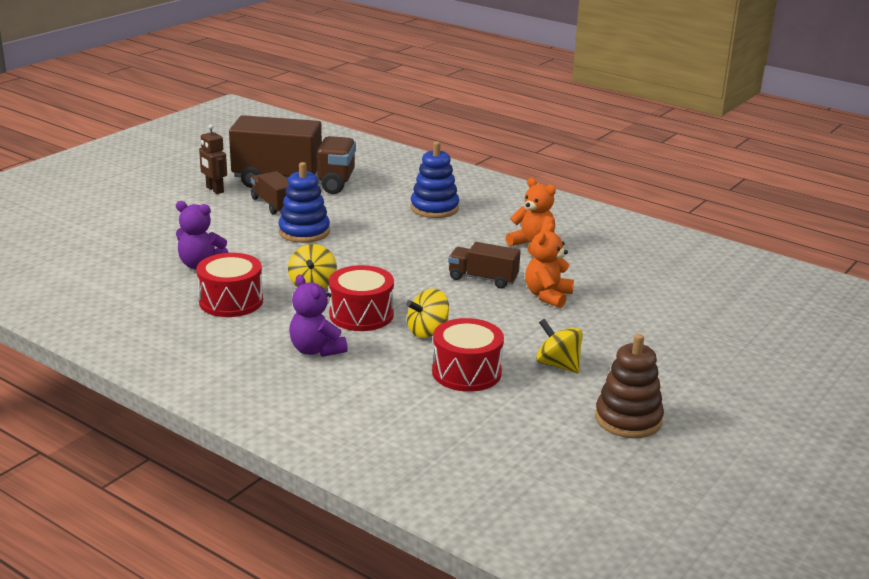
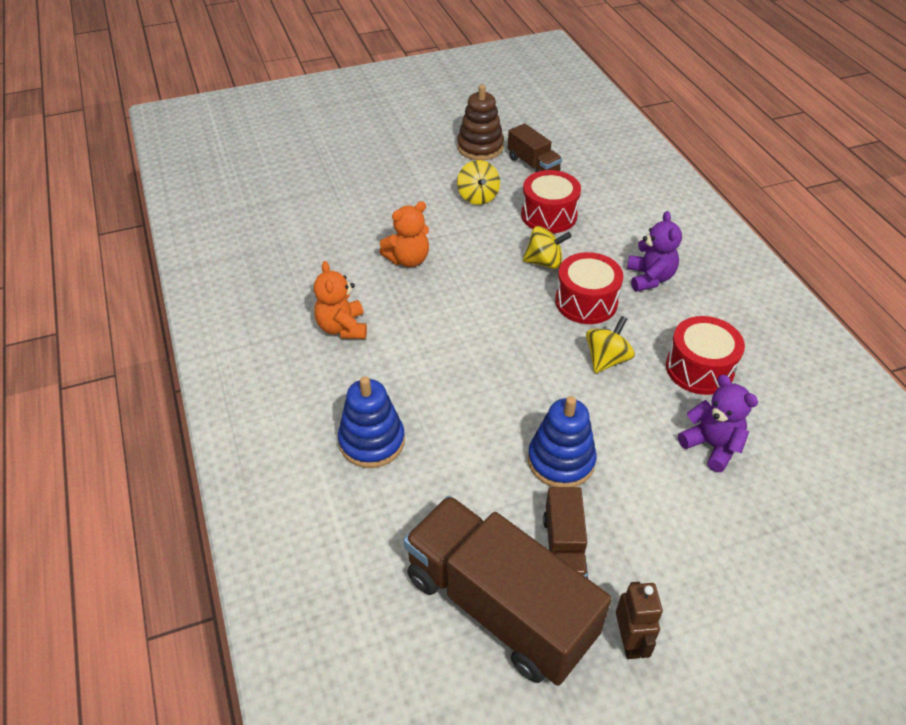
camera: 145 degrees left, 20 degrees up
(483, 279) = (440, 302): brown truck -> brown truck (533, 165)

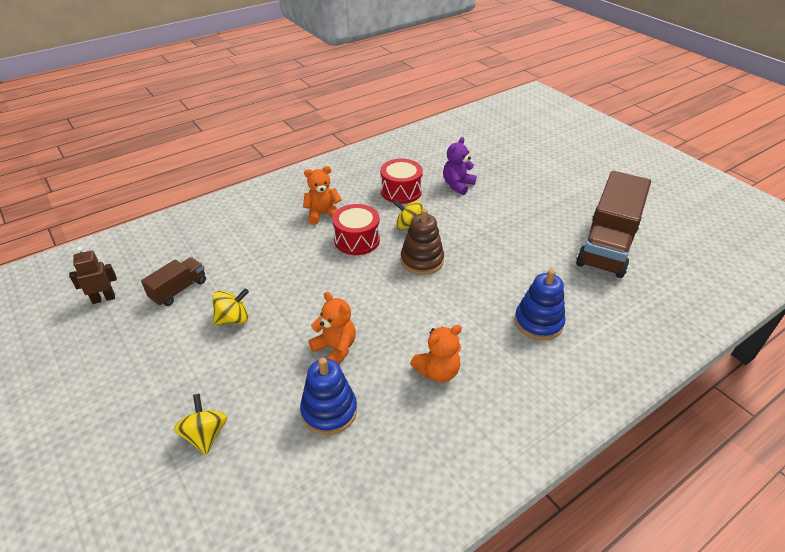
camera: 105 degrees left, 5 degrees down
(480, 147) = (146, 332): brown stacking toy -> brown stacking toy (422, 260)
(544, 262) = (318, 265): yellow spinning top -> yellow spinning top (205, 435)
(549, 215) = (256, 270): red drum -> none
(561, 461) = (500, 235): blue stacking toy -> blue stacking toy (329, 411)
(563, 549) = (557, 228): brown truck -> none
(629, 641) = (590, 203): brown robot -> brown robot (103, 298)
(649, 278) = (322, 214): purple teddy bear -> orange teddy bear

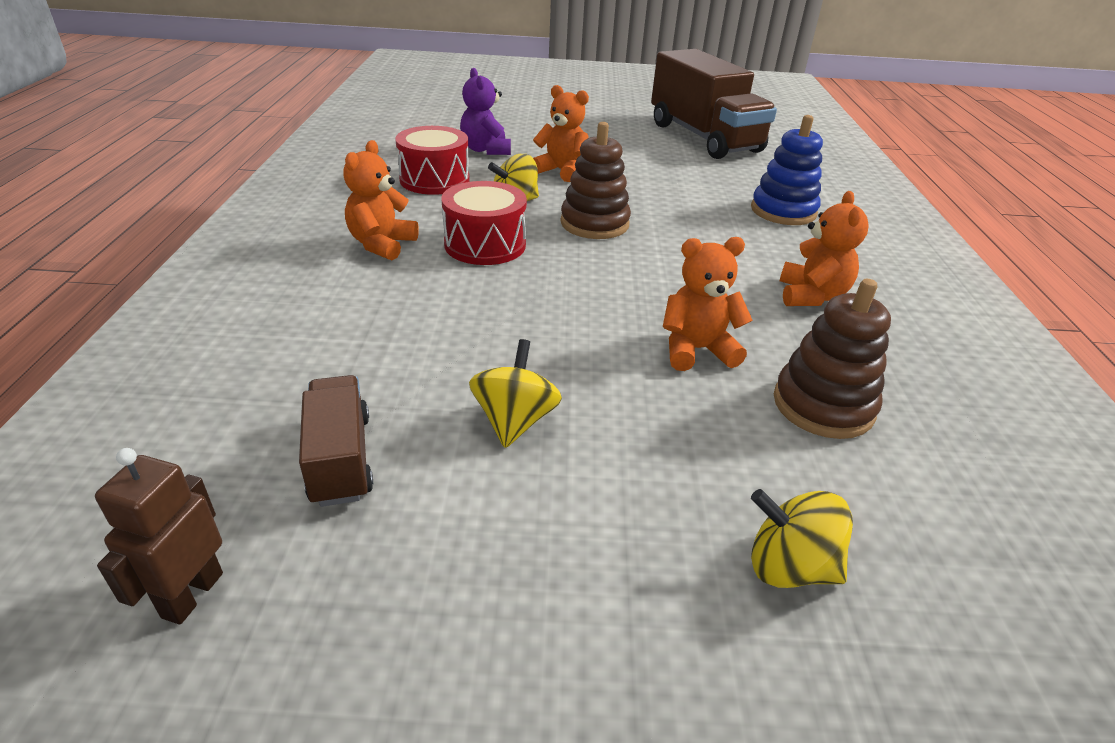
camera: 55 degrees left, 5 degrees down
(329, 411) = (823, 405): blue stacking toy -> brown stacking toy
(469, 220) = (561, 171): none -> orange teddy bear

